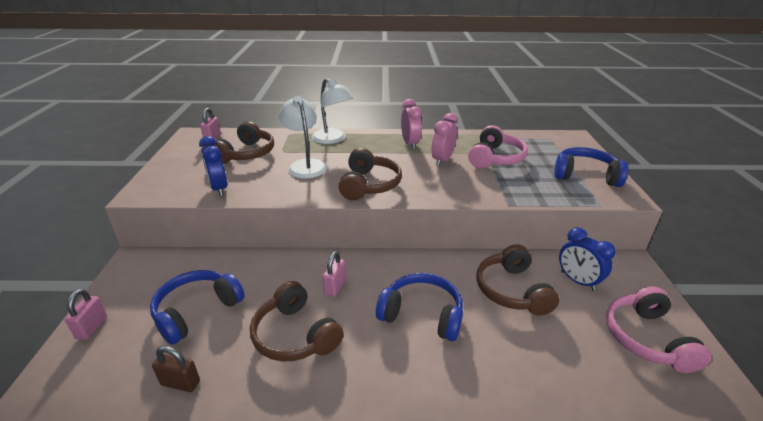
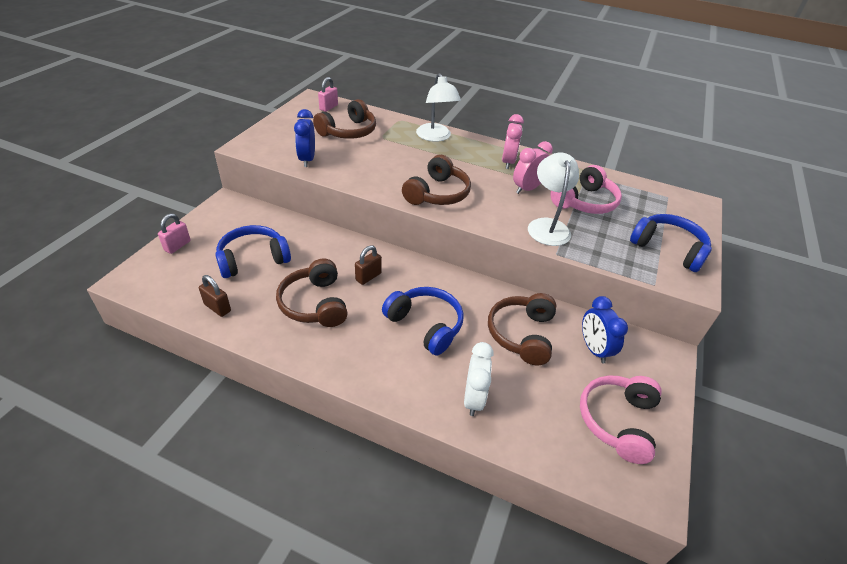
camera: 20 degrees right, 10 degrees up
(305, 165) = (393, 157): white lamp -> white lamp (547, 226)
(335, 287) = (368, 277): pink padlock -> brown padlock
(516, 371) = (473, 398): none -> white clock

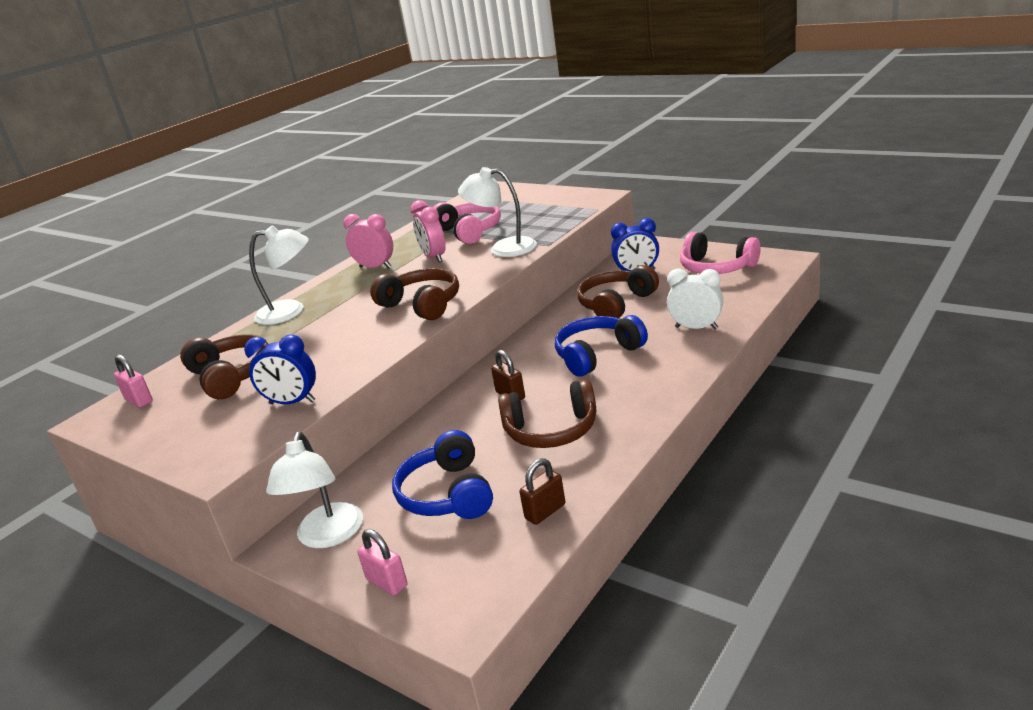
camera: 70 degrees left, 15 degrees down
(228, 216) = (328, 536): none -> white lamp
(522, 334) = (616, 304): brown headphones -> brown headphones turned 105 degrees clockwise
(668, 249) = (551, 202): blue headphones -> none

